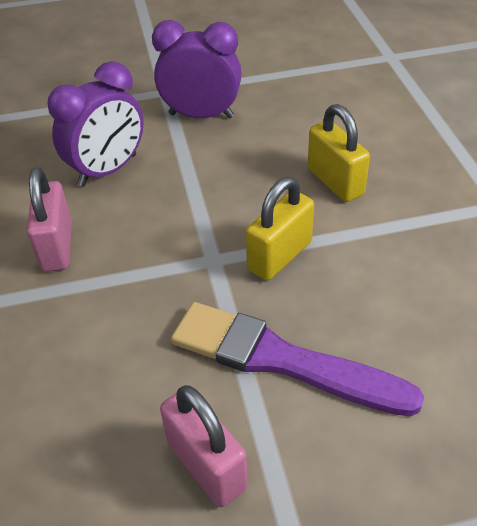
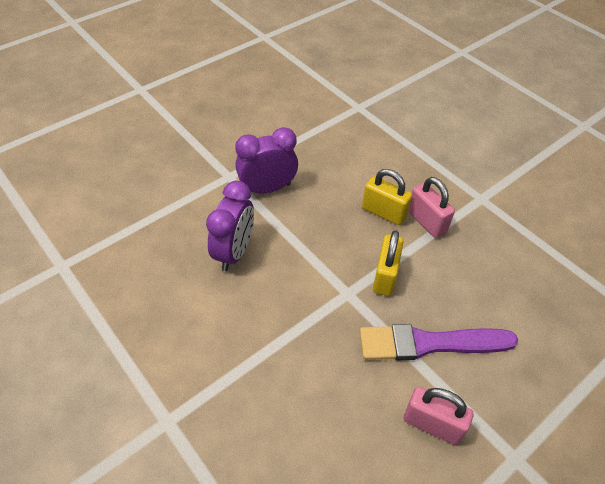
camera: 30 degrees left, 5 degrees up
(57, 247) = (242, 322): pink padlock -> pink padlock (426, 222)

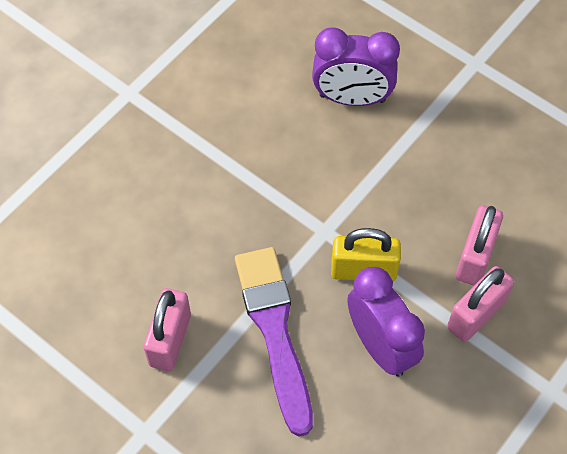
camera: 80 degrees right, 10 degrees up
(267, 189) = (469, 110): purple clock -> purple clock (380, 346)
(384, 212) = (475, 257): yellow padlock -> pink padlock

